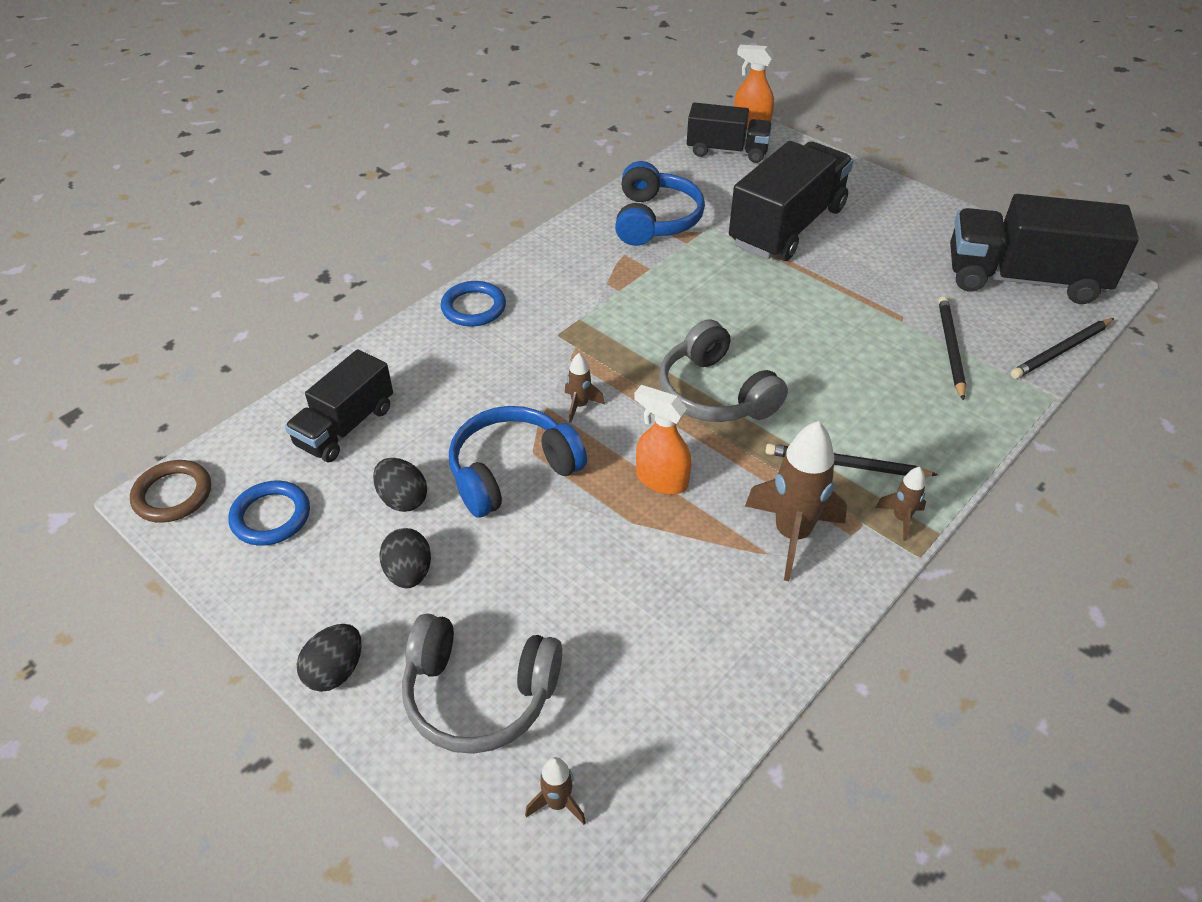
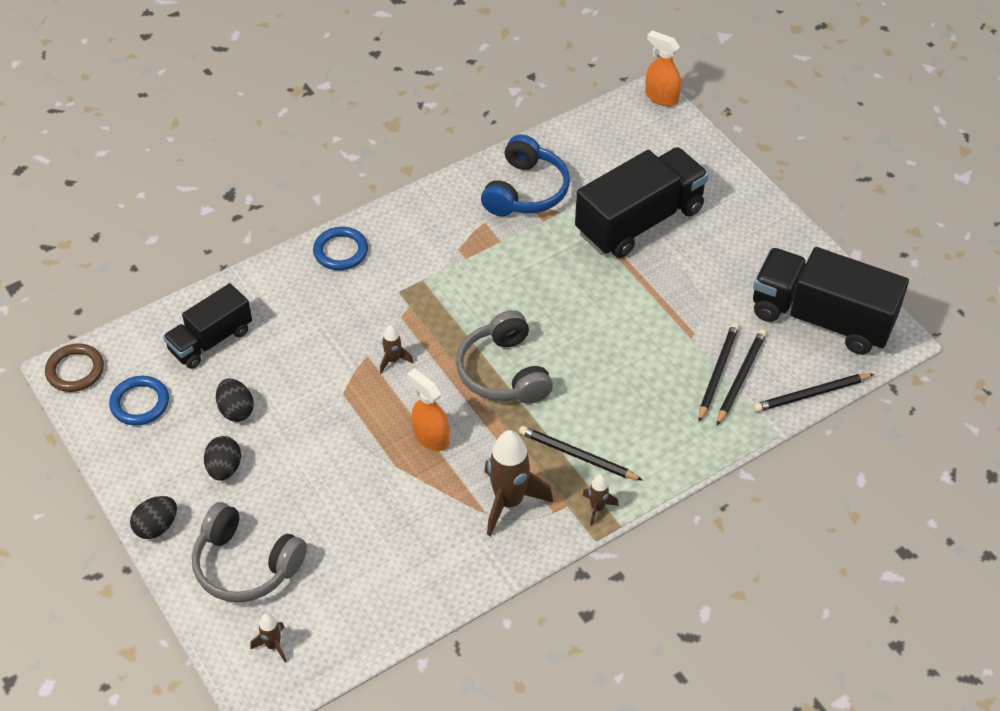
camera: 15 degrees right, 5 degrees up
(512, 471) = (322, 405): blue headphones -> none
(727, 151) = (624, 125): black truck -> none
(977, 349) = (740, 377): none -> black pencil

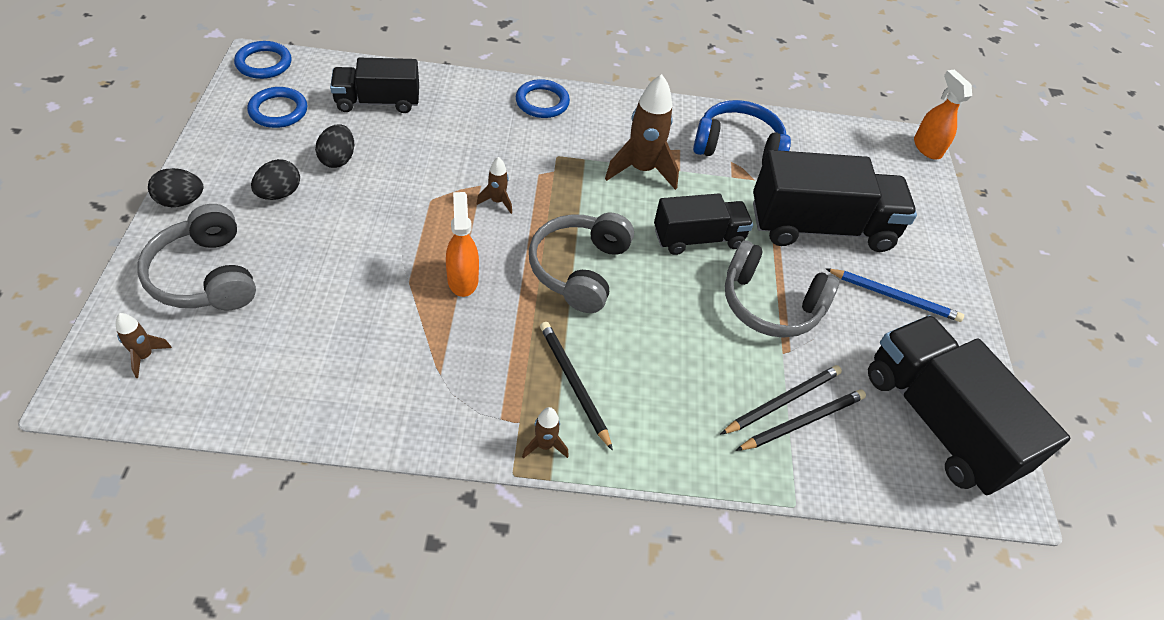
camera: 30 degrees right, 0 degrees up
(75, 370) = (264, 63): brown ring -> blue ring
(509, 502) = (470, 380): brown rocket -> brown rocket (641, 170)
(526, 191) = (738, 147): blue headphones -> blue headphones turned 135 degrees counterclockwise
(563, 290) = (698, 238): none -> black truck
(654, 307) = (770, 304): none -> grey headphones
(730, 244) = (894, 297): none -> blue pencil
(811, 394) = (866, 489): black pencil -> none

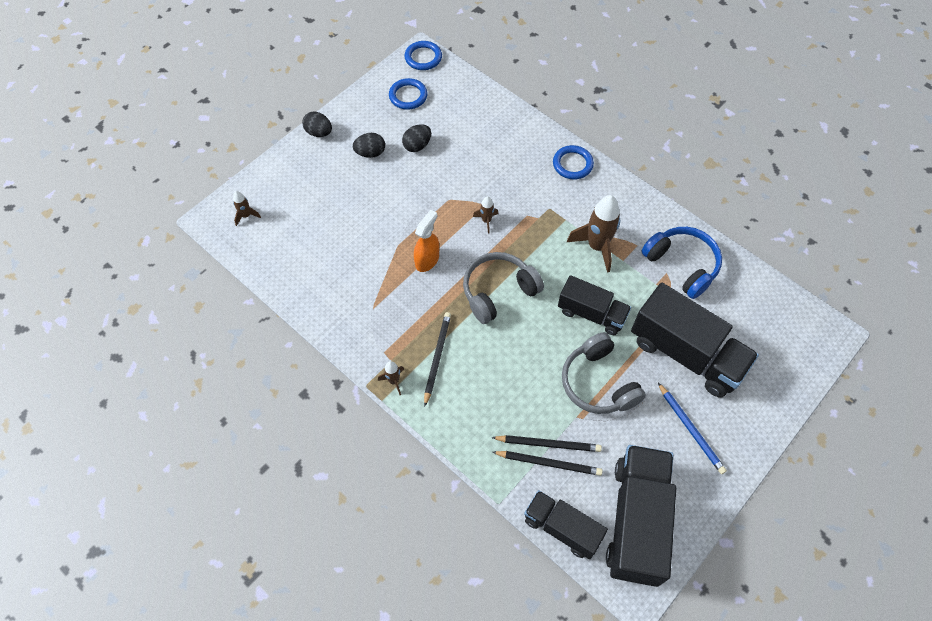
camera: 45 degrees right, 10 degrees up
(205, 276) = (301, 185): grey headphones -> none
(378, 102) = (469, 116): black truck -> black truck (562, 528)
(927, 147) = (837, 342): orange spray bottle -> none

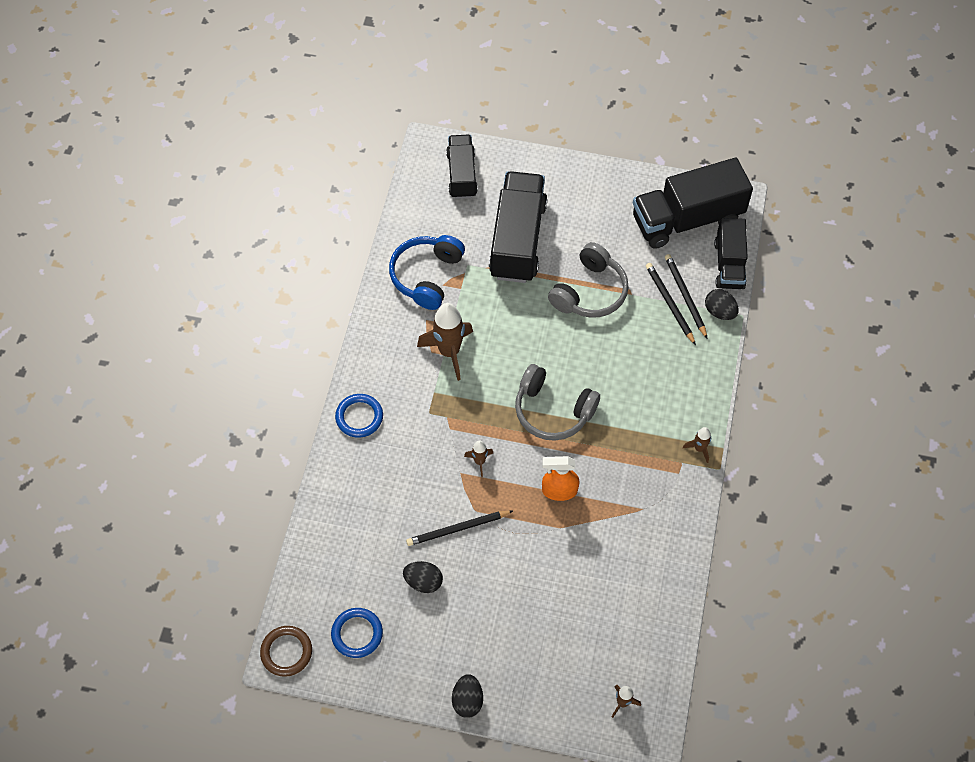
camera: 120 degrees left, 0 degrees up
(370, 153) = (462, 625): black egg -> black egg (719, 312)
(423, 57) = (286, 652): blue ring -> brown ring
(437, 357) = (653, 426): black pencil -> black pencil (457, 529)
(591, 313) = (525, 325): black truck -> black truck (461, 175)
(691, 429) = (586, 212): blue pencil -> none

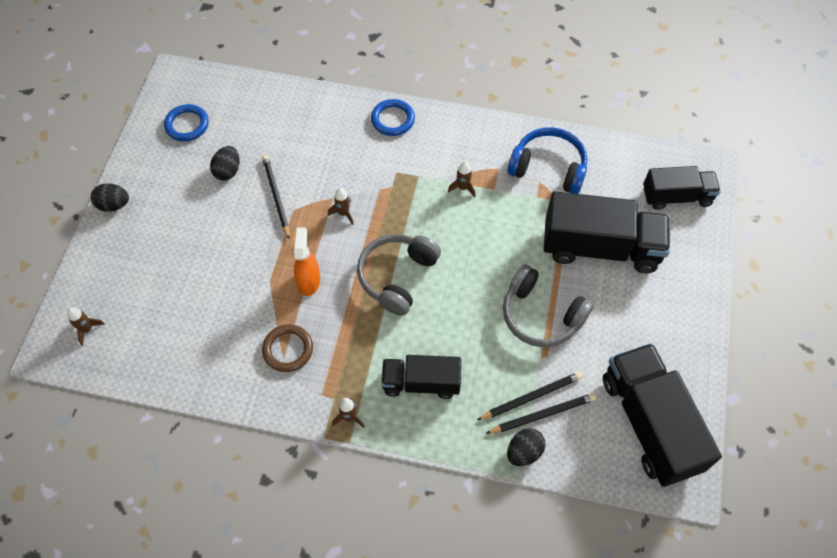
camera: 90 degrees right, 0 degrees up
(286, 652) = (179, 79): brown ring -> brown ring (288, 349)
(449, 352) = (463, 188): brown rocket -> brown rocket, size x0.49
(729, 264) = (590, 468): black truck -> black truck (421, 383)

